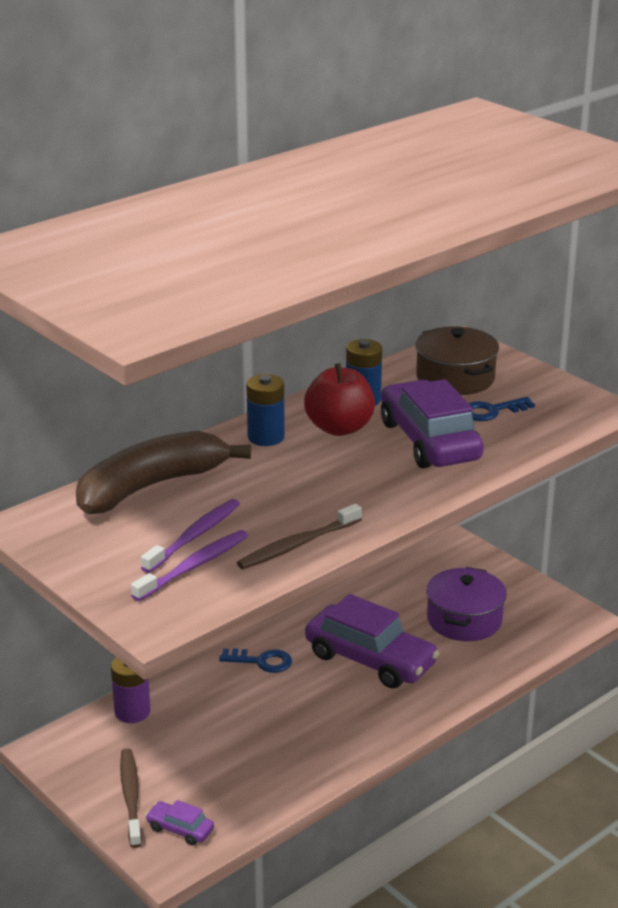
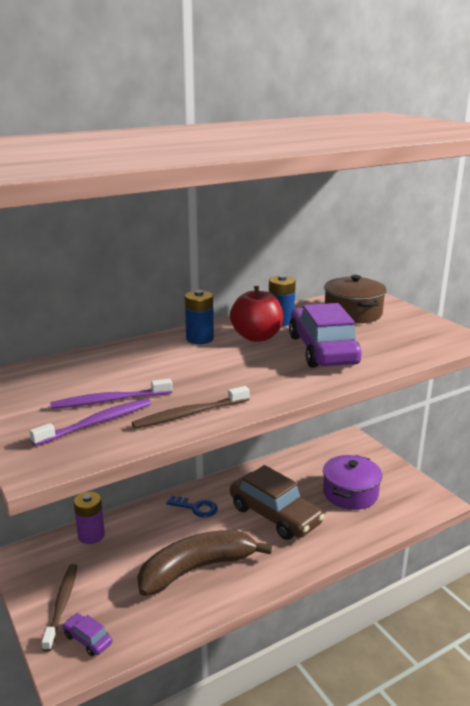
camera: 10 degrees right, 5 degrees down
(151, 487) = (98, 363): brown banana -> brown banana (197, 569)
(194, 537) = (110, 400): purple toothbrush -> purple toothbrush turned 150 degrees counterclockwise
(370, 659) = (274, 515): purple car -> brown car
(492, 411) = (376, 334): blue key -> none

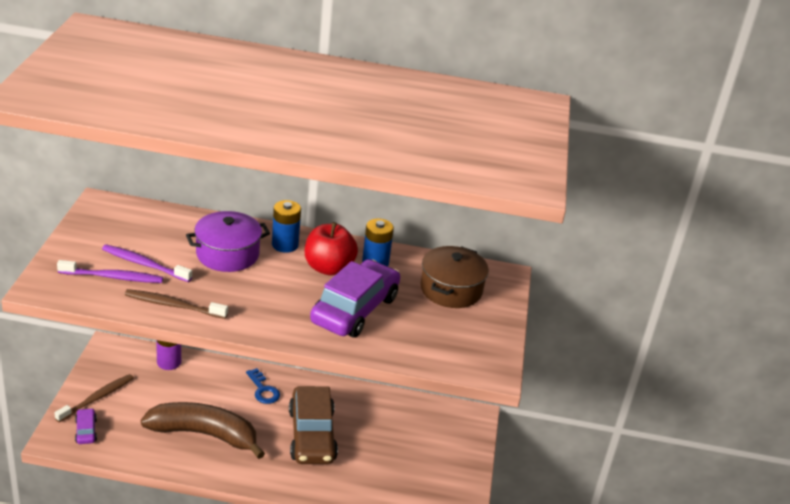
camera: 35 degrees right, 10 degrees up
(350, 493) = (397, 460): purple pot -> purple pot (227, 254)

